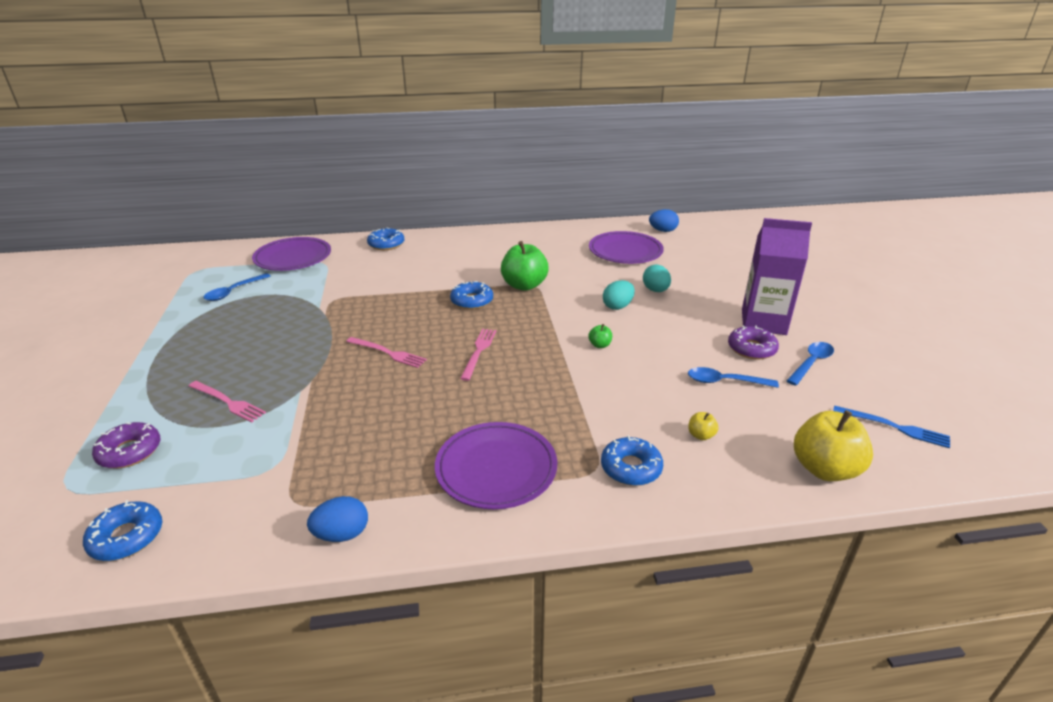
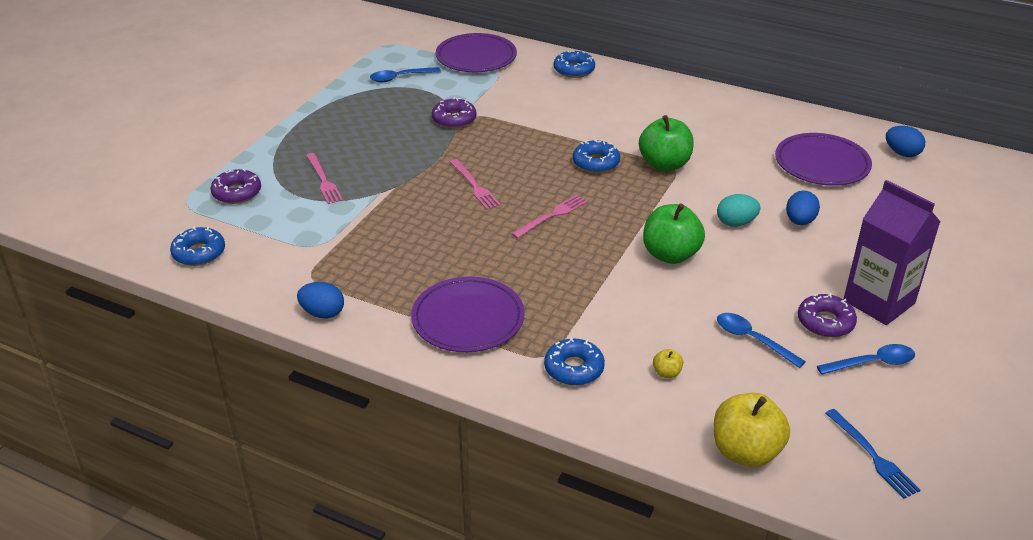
camera: 35 degrees right, 5 degrees up
(317, 308) = (454, 119): none -> purple donut
(599, 345) = (670, 255): green apple -> green apple, size x2.29
(655, 290) = (799, 221): turquoise egg -> blue egg

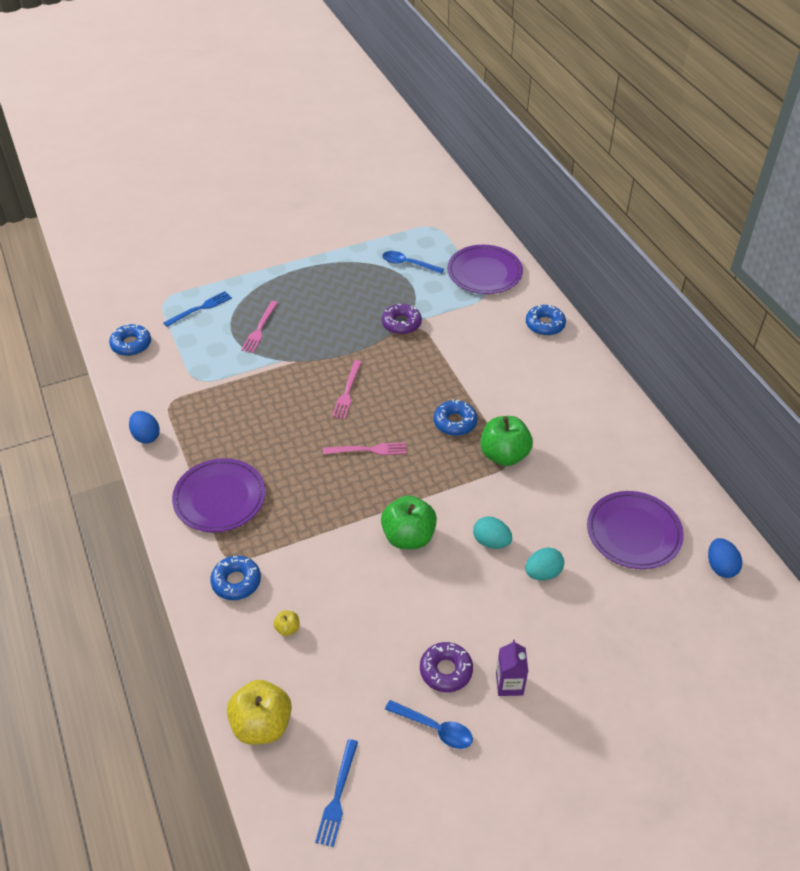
camera: 40 degrees right, 10 degrees up
(237, 193) = (200, 308): purple donut -> blue fork
(752, 340) = (376, 646): blue spoon -> none
(799, 221) = (543, 573): blue egg -> turquoise egg
(879, 302) = (509, 684): purple carton -> purple carton, size x0.52

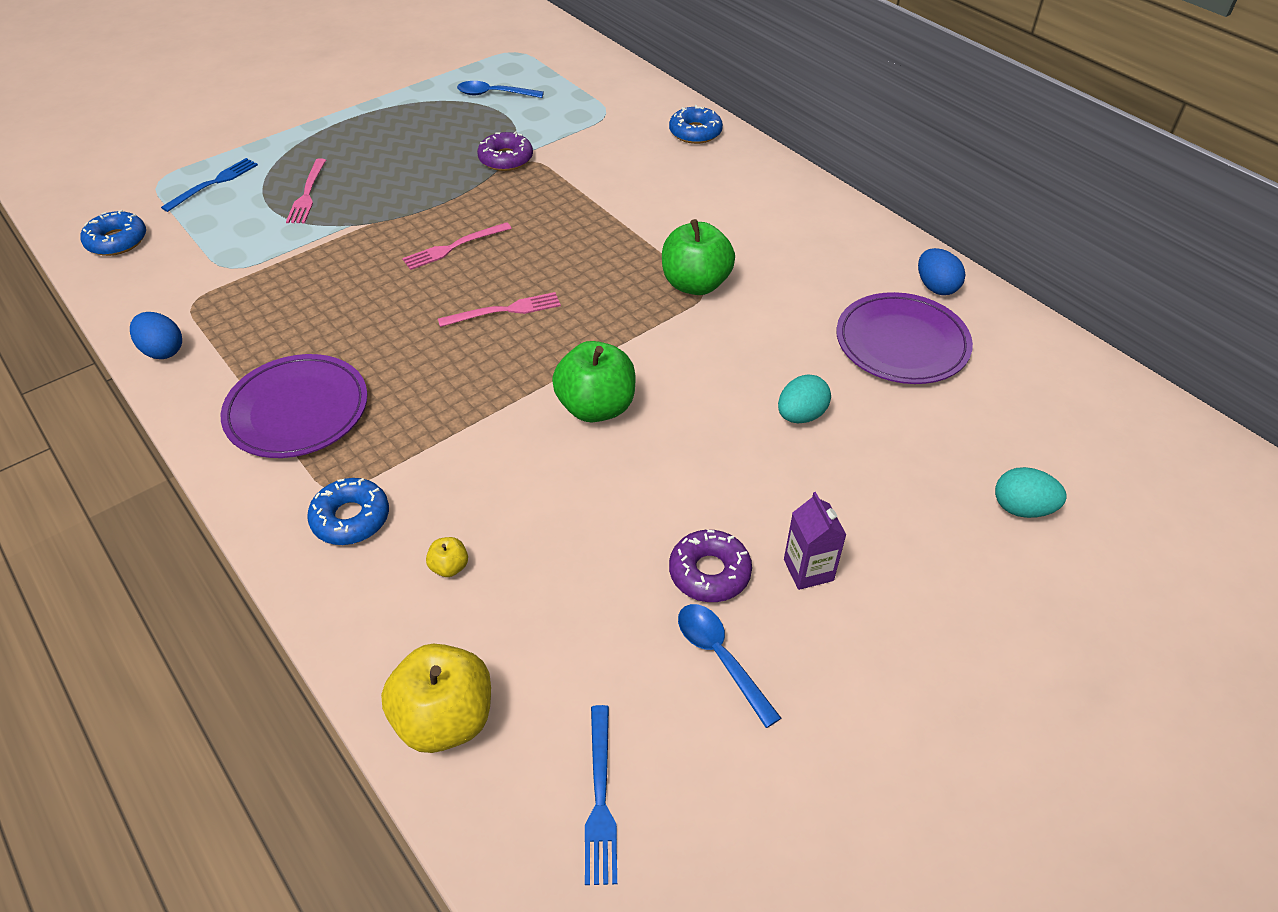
camera: 15 degrees left, 0 degrees up
(347, 392) = (454, 247): pink fork -> pink fork turned 60 degrees clockwise
(435, 728) = (720, 658): blue spoon -> blue spoon turned 135 degrees counterclockwise
(455, 422) = (615, 258): blue donut -> none
(484, 273) = (597, 90): purple plate -> none
(491, 542) = (715, 391): turquoise egg -> turquoise egg (1022, 508)
(720, 567) = (1029, 361): blue egg -> blue egg (936, 287)

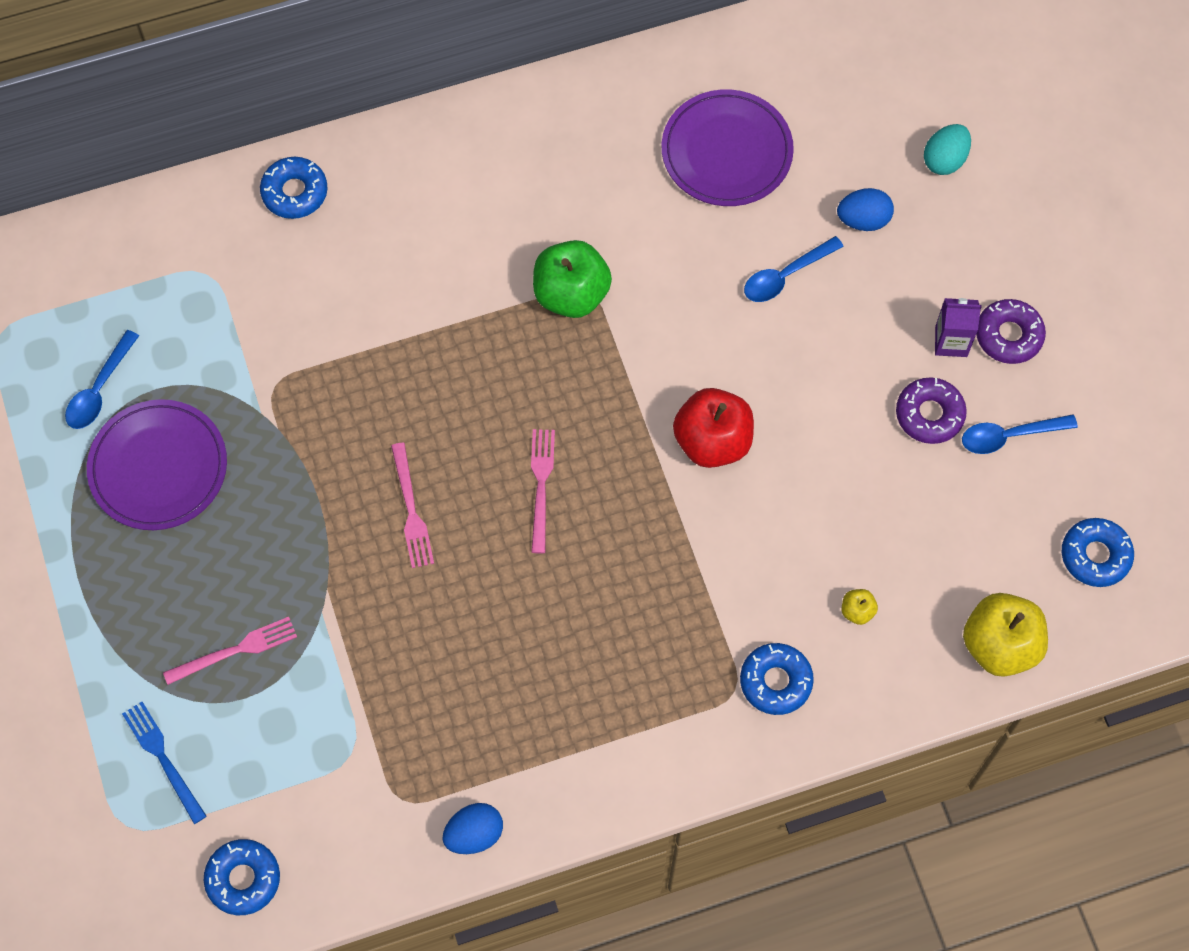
camera: 70 degrees left, 20 degrees up
(297, 411) = (618, 710): purple plate -> purple plate (158, 467)
(307, 194) = (235, 651): pink fork -> pink fork turned 45 degrees counterclockwise
(506, 159) = (258, 413): purple donut -> purple donut (1008, 335)
(596, 407) = (712, 441): green apple -> red apple
(600, 799) = (1095, 555): blue fork -> blue donut
(801, 415) = (785, 275): turquoise egg -> blue spoon
(936, 287) = (662, 84): blue egg -> blue egg (863, 220)

